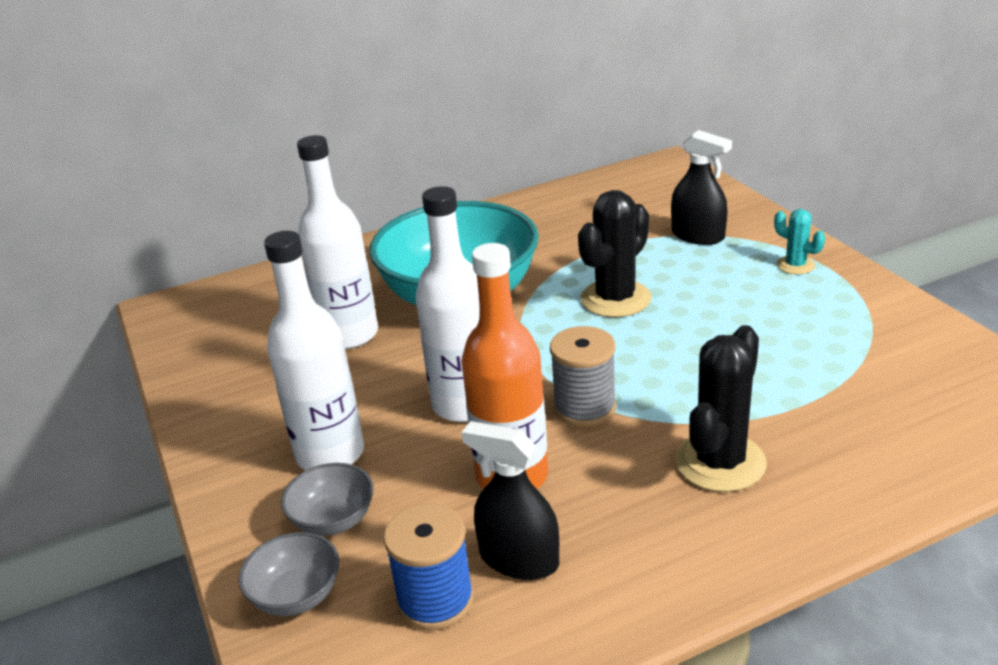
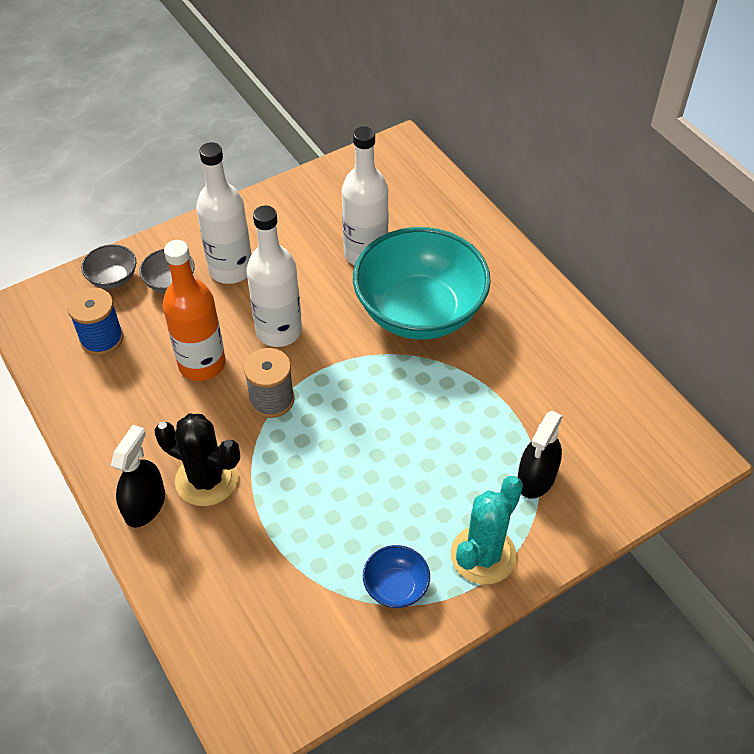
camera: 80 degrees right, 20 degrees up
(519, 559) = (128, 374): black spray bottle -> black spray bottle (145, 505)
(615, 299) = (419, 415): black cactus -> none
(795, 265) = (483, 555): turquoise cactus -> turquoise cactus, size x1.86
(848, 315) = (396, 587): none -> blue bowl

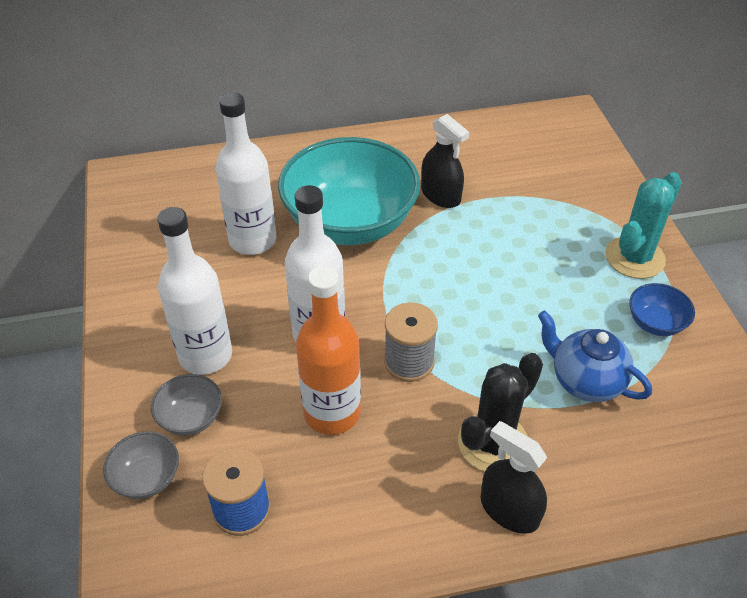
camera: 70 degrees left, 5 degrees down
(298, 537) = (585, 381): none -> blue teapot
(483, 555) = (634, 258): turquoise cactus -> turquoise cactus turned 75 degrees clockwise
(536, 478) = (566, 204): black spray bottle -> black spray bottle (440, 195)

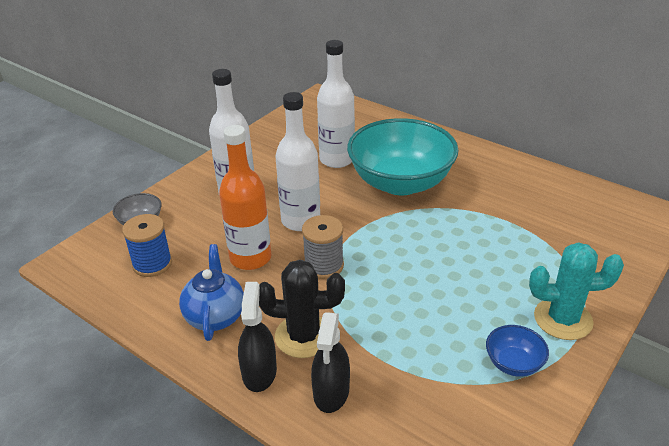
camera: 50 degrees right, 10 degrees down
(191, 418) = (192, 213): grey bowl -> none
(440, 195) = (478, 202): black spray bottle -> black spray bottle (331, 392)
(585, 381) = (408, 353): blue teapot -> blue teapot (215, 316)

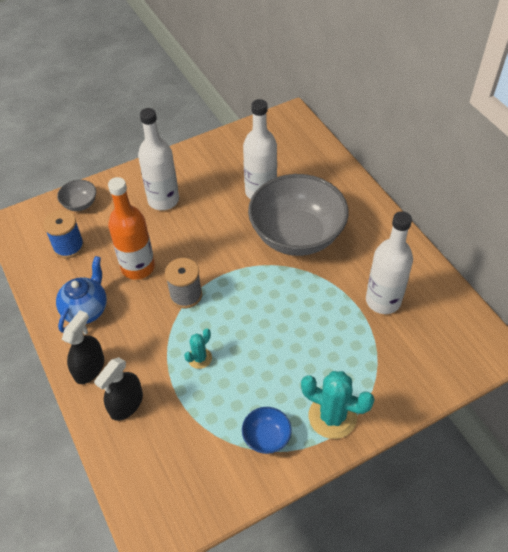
camera: 25 degrees right, 15 degrees up
(301, 221) = (194, 245): white bottle -> white bottle (383, 300)
(303, 336) = (135, 351): black cactus -> none
(383, 317) = (199, 358): none -> turquoise cactus
(400, 182) = (297, 235): turquoise bowl -> grey bowl

